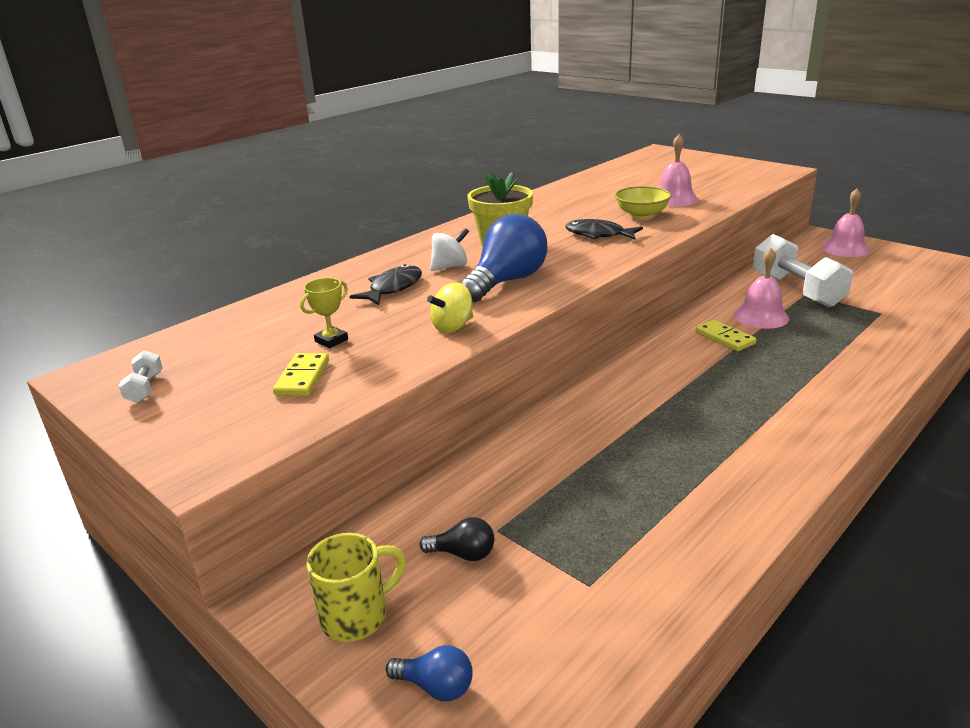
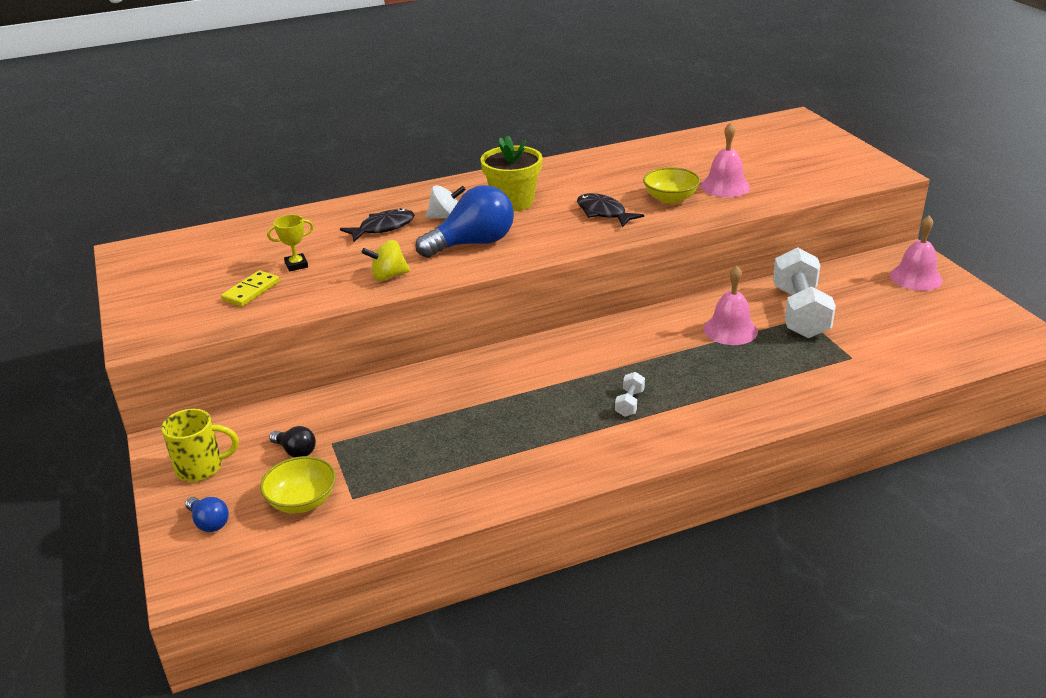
camera: 25 degrees right, 5 degrees up
(145, 388) = (153, 271): white dumbbell -> white dumbbell (629, 403)
(532, 611) = (302, 501): none -> yellow bowl
(724, 338) = (670, 342): yellow domino -> none

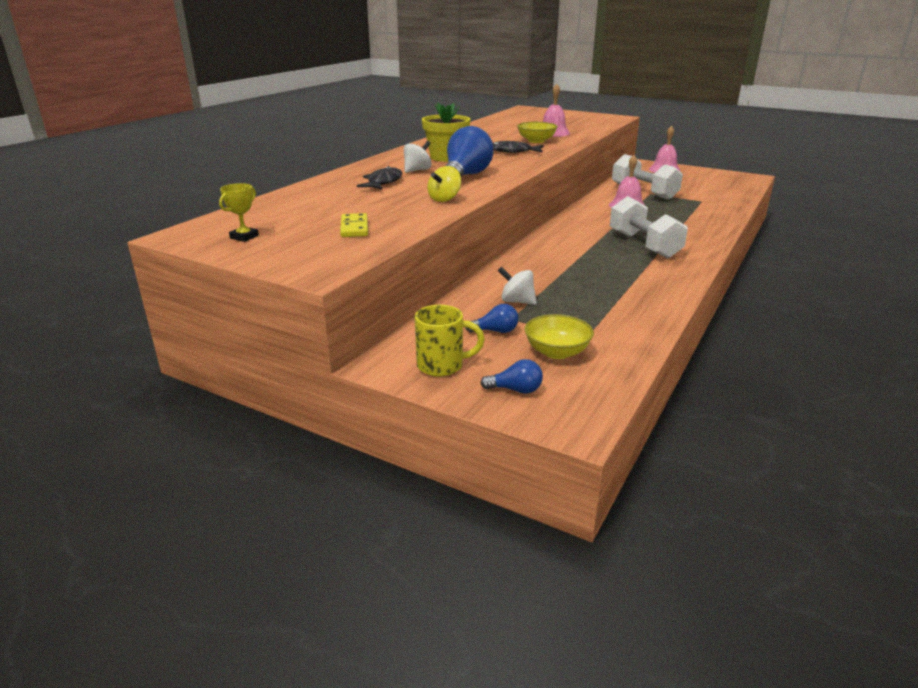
camera: 40 degrees left, 5 degrees down
(201, 468) = (442, 366): yellow mug -> yellow mug turned 45 degrees clockwise
(295, 451) = (495, 331): black light bulb -> blue light bulb
(296, 265) = (359, 209): yellow trophy -> yellow trophy (244, 237)
(369, 424) = (517, 301): none -> white spinning top
(629, 403) = (644, 245): white dumbbell -> white dumbbell, size x2.33

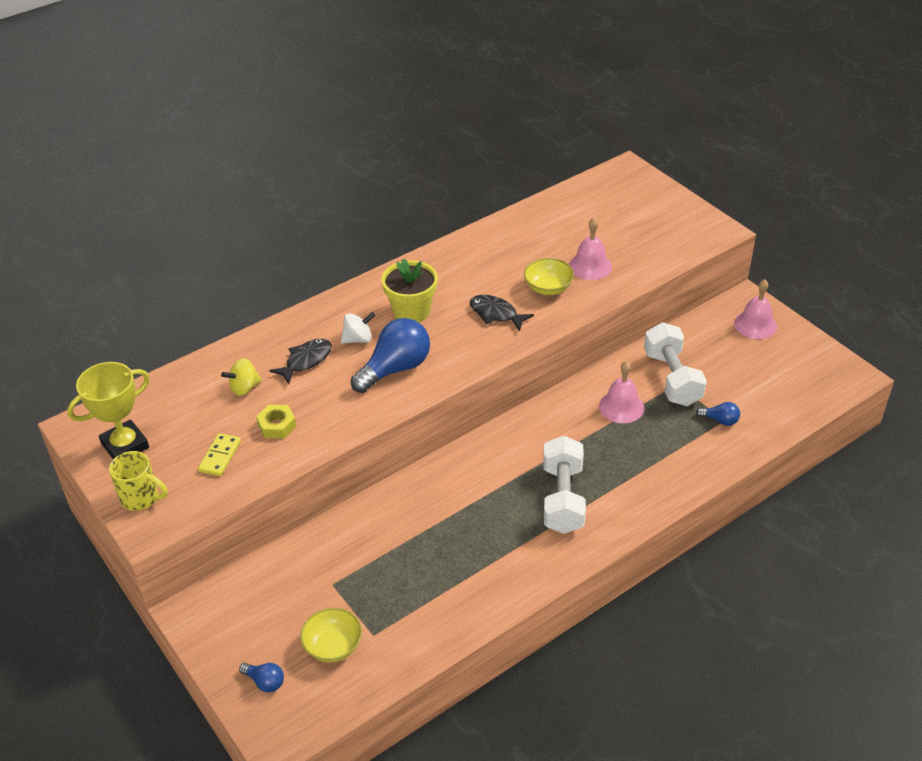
camera: 25 degrees right, 15 degrees up
(244, 237) = (125, 445): yellow trophy -> yellow trophy, size x2.00
(393, 208) = (277, 425): none -> yellow nut
(442, 366) = (231, 630): yellow mug -> yellow mug (141, 498)
(444, 199) = (336, 419): yellow spinning top -> yellow spinning top (244, 388)
(495, 331) = (305, 598): blue light bulb -> blue light bulb (720, 420)
(517, 301) = (356, 559): white spinning top -> none

